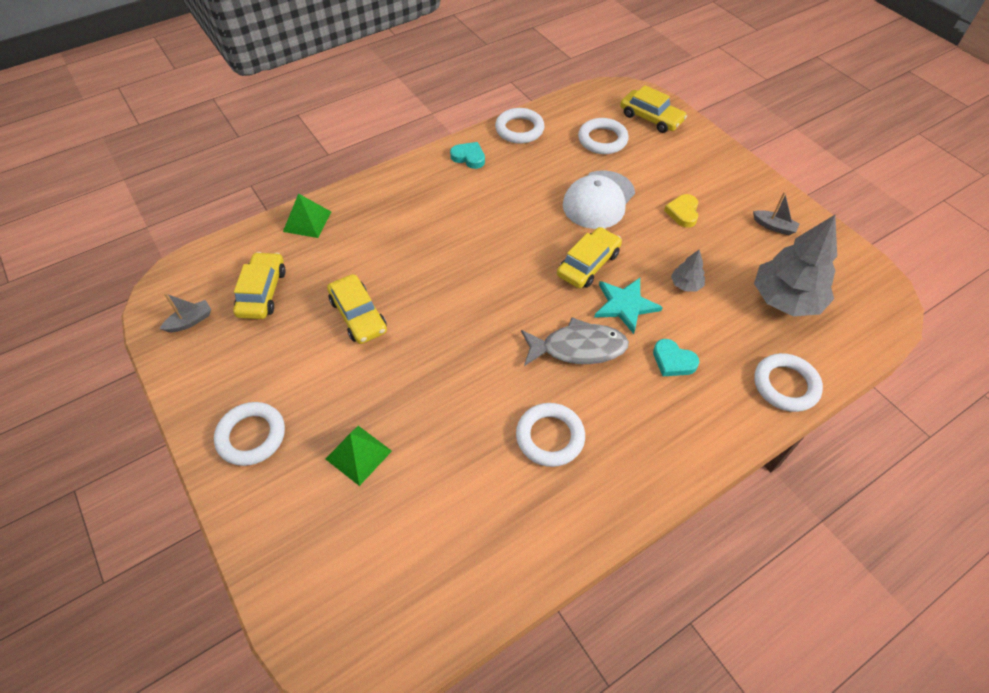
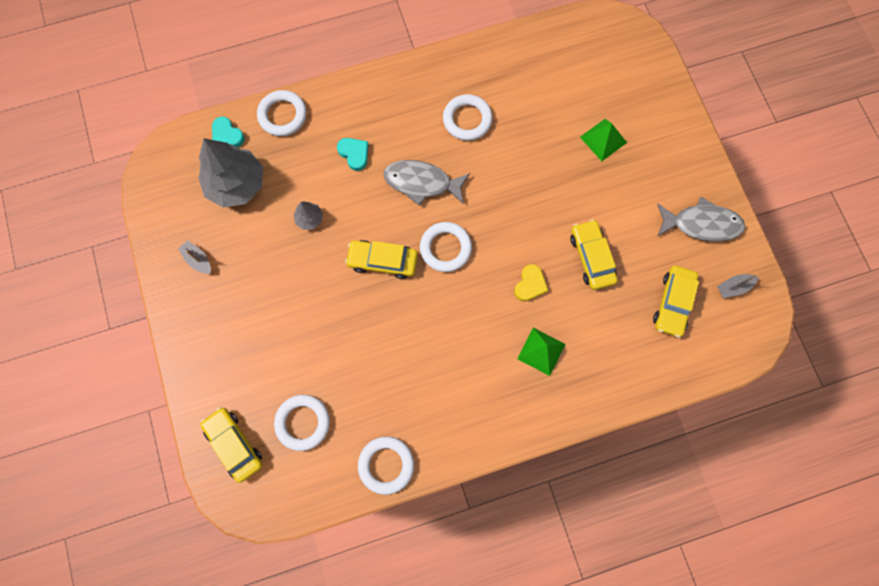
camera: 165 degrees left, 20 degrees up
(224, 379) = (702, 224): none -> grey fish
(251, 436) = (679, 171): white ring -> white ring (445, 248)
(307, 221) = (630, 381): green pyramid -> green pyramid (541, 351)
(469, 157) = (453, 433): turquoise heart -> turquoise heart (227, 135)
(588, 264) = (382, 261): yellow car -> yellow car turned 45 degrees clockwise
(598, 200) = (342, 335): white cap -> none
(625, 305) = (369, 212): turquoise star -> none
(683, 212) = (271, 298): yellow heart -> yellow heart (530, 284)

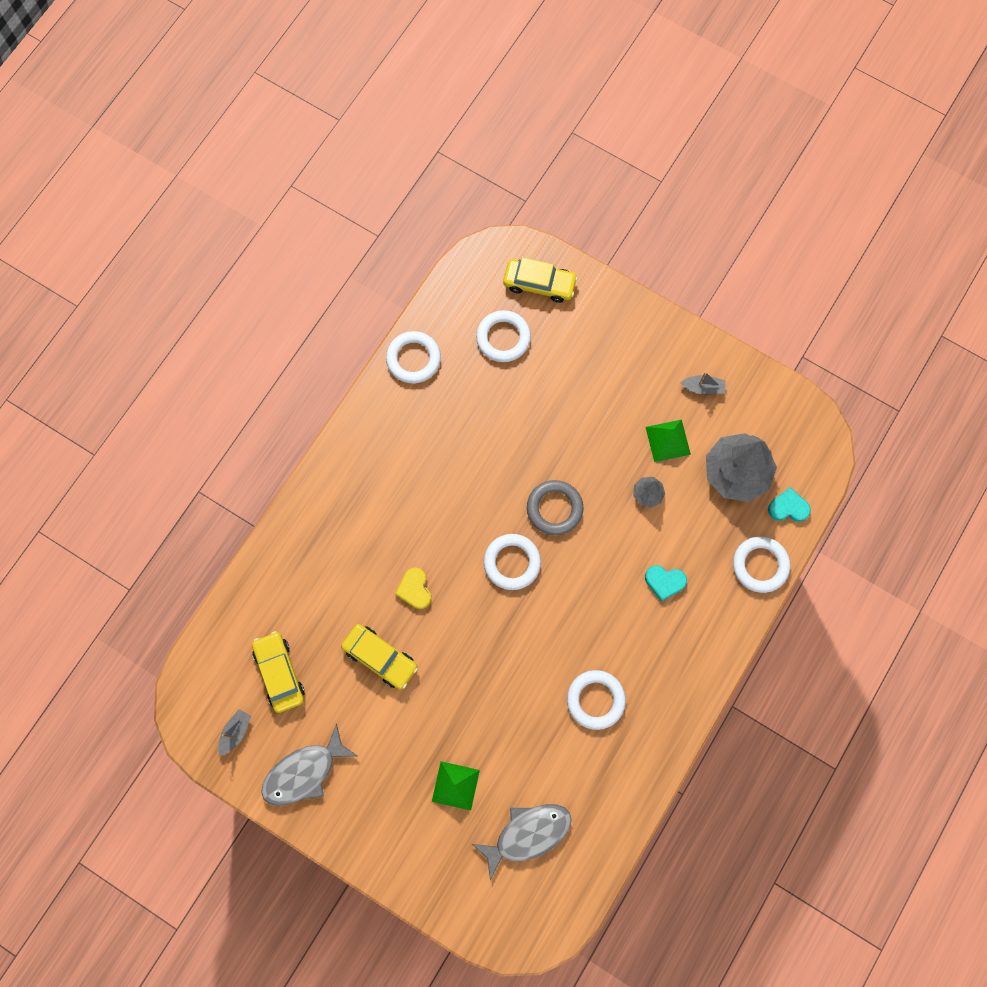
camera: 140 degrees right, 0 degrees up
(382, 261) = (554, 508): yellow car -> grey ring
(422, 183) = (583, 604): grey fish -> grey fish (528, 834)
(541, 351) = (361, 540): green pyramid -> green pyramid (667, 440)

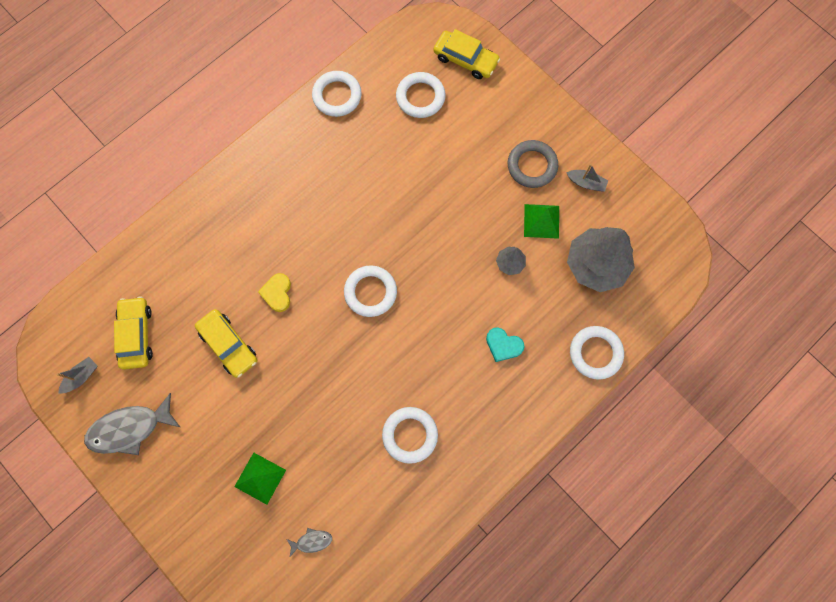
camera: 15 degrees right, 0 degrees up
(528, 834) = (312, 541): grey fish -> grey fish, size x0.47
(554, 508) = (422, 255): grey ring -> grey ring (532, 166)
(788, 507) = (635, 308): turquoise heart -> none

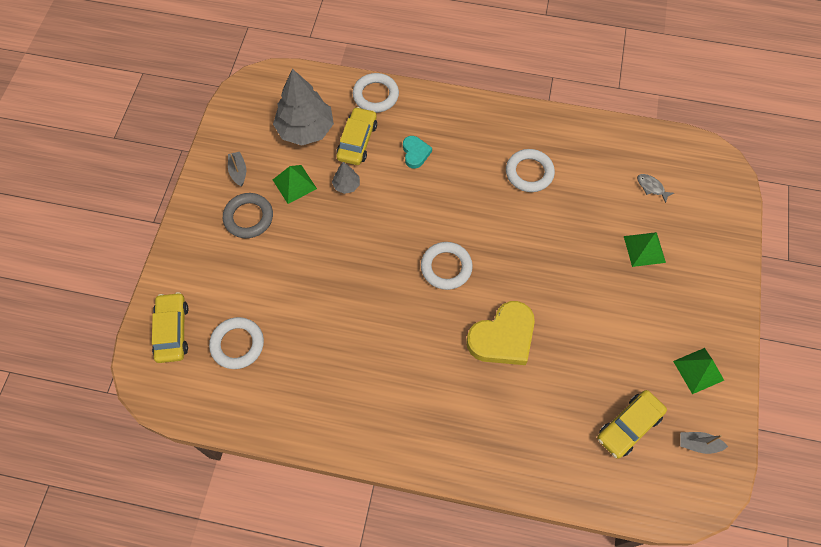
camera: 125 degrees left, 10 degrees down
(129, 429) = (698, 370): grey fish -> green pyramid
(228, 345) = (574, 344): yellow car -> yellow car (357, 141)
(277, 293) = (503, 337): yellow heart -> yellow heart, size x1.90
(337, 96) = (283, 420): white ring -> none

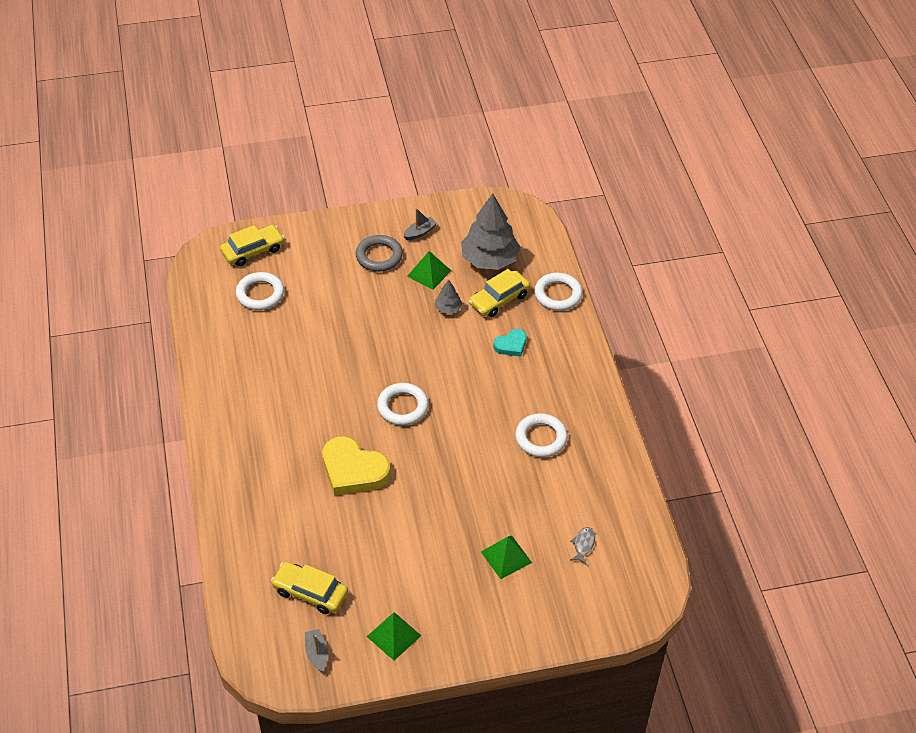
camera: 65 degrees right, 15 degrees down
(357, 141) = (499, 299): yellow car -> yellow car turned 150 degrees clockwise

